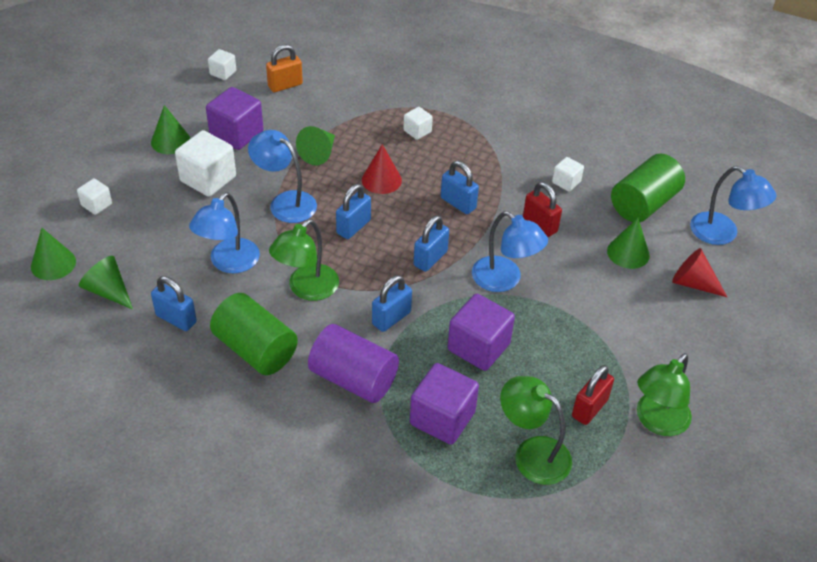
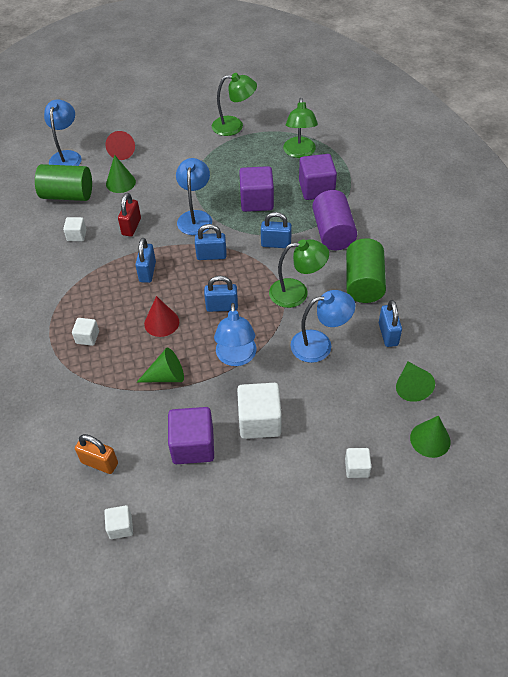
camera: 125 degrees left, 5 degrees up
(170, 141) = (244, 484): green cone -> none
(589, 408) = (251, 148): red padlock -> none

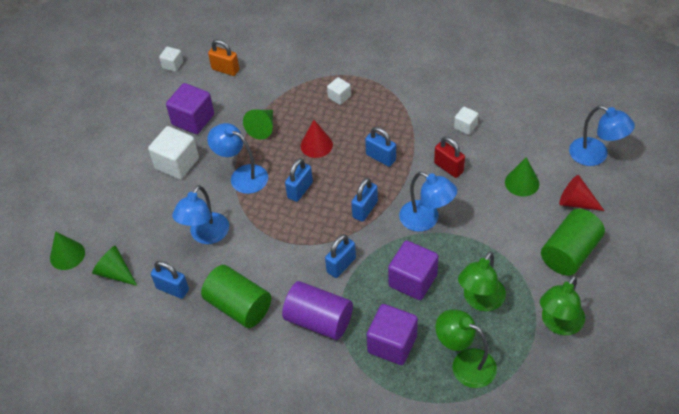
camera: 125 degrees right, 0 degrees up
(67, 195) = (530, 137): green cylinder -> green cylinder (570, 253)
(99, 463) = (225, 69): orange padlock -> orange padlock turned 60 degrees clockwise
(297, 292) = (271, 249): green lamp -> green lamp (480, 301)
(356, 468) = (92, 199): white cube -> none

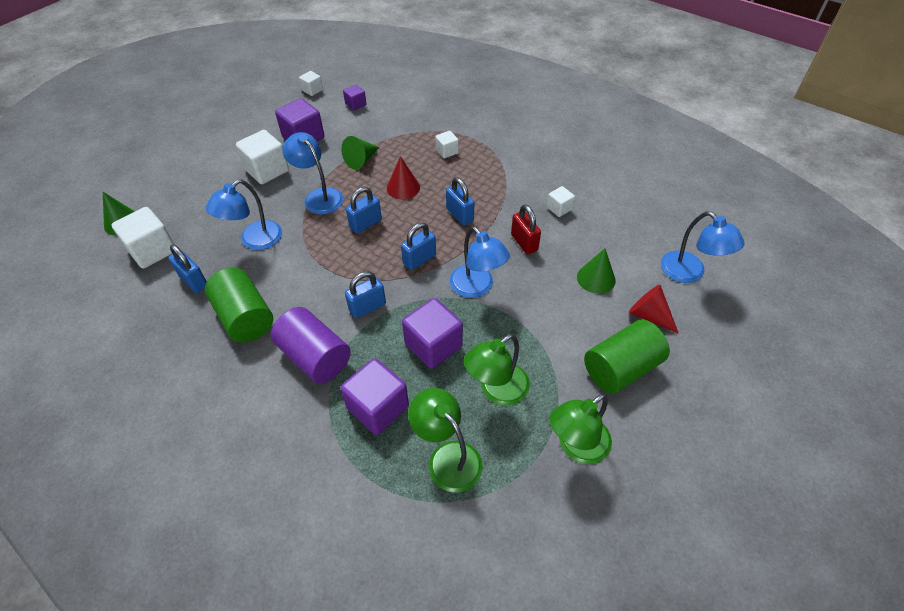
camera: 15 degrees right, 0 degrees up
(115, 273) = (152, 250): green cone -> white cube
(225, 69) = (356, 104): orange padlock -> purple cube

